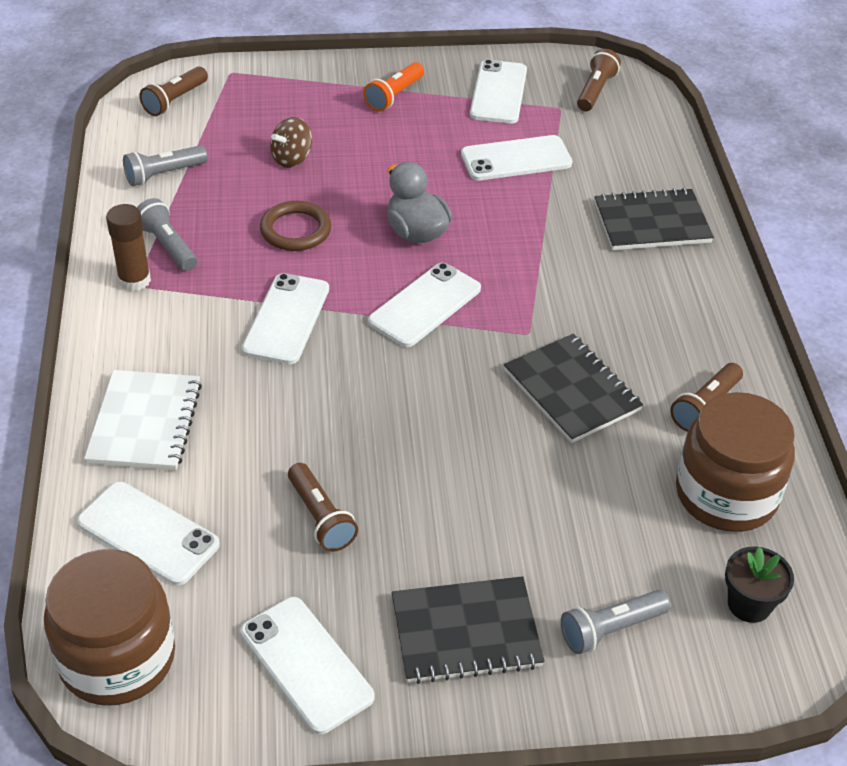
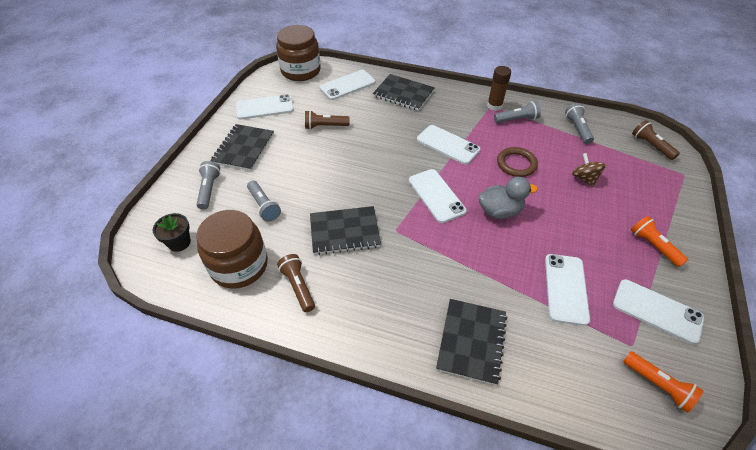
camera: 115 degrees right, 5 degrees up
(145, 423) = (403, 94): white notebook -> black notebook
(591, 520) = (264, 206): none -> grey flashlight
(595, 91) = (658, 385): brown flashlight -> orange flashlight

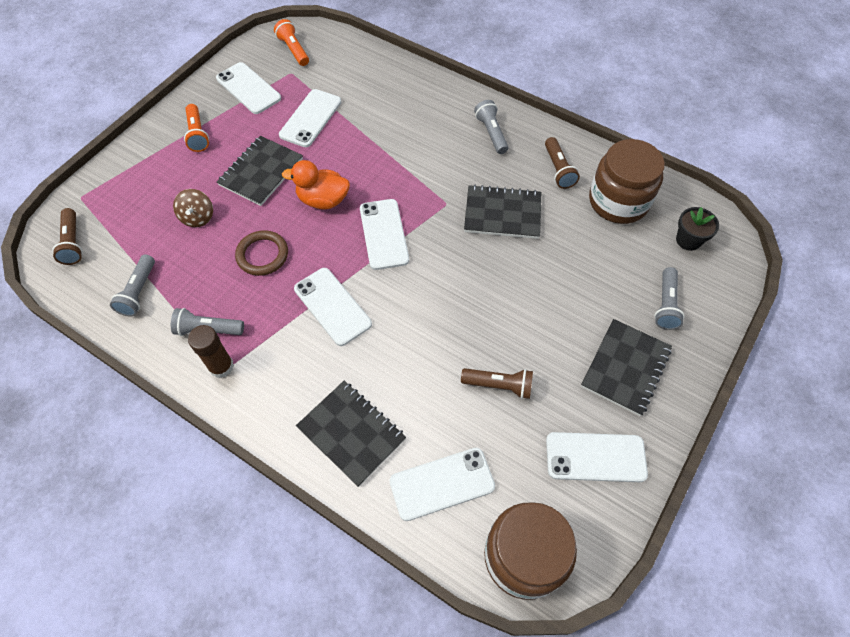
camera: 165 degrees left, 10 degrees up
(264, 206) = (593, 265): grey flashlight -> grey flashlight (491, 133)
(471, 341) = (416, 99): black notebook -> black notebook (261, 172)
(499, 211) = (323, 200): grey duck -> orange duck

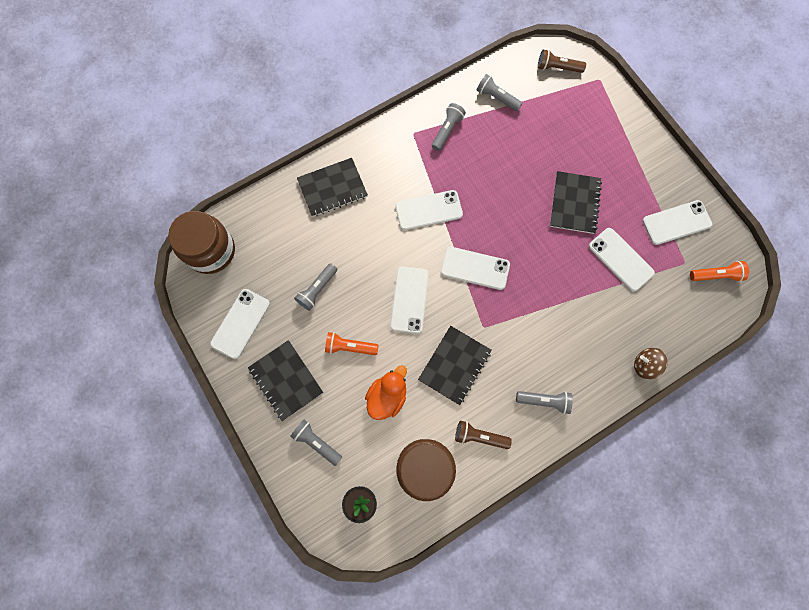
camera: 115 degrees right, 15 degrees up
(197, 134) = (635, 170): orange flashlight -> orange flashlight (350, 346)
(198, 217) = (547, 148): brown spinning top -> brown spinning top (644, 365)
(221, 366) = (415, 131): brown glue stick -> none
(261, 172) = (574, 203): black notebook -> black notebook turned 45 degrees clockwise
(262, 255) = (493, 180): brown ring -> none
(323, 200) = (527, 237): orange duck -> orange duck (387, 396)
(442, 484) = (274, 226): white phone -> white phone (409, 300)
(499, 385) = (317, 289): brown flashlight -> grey flashlight

